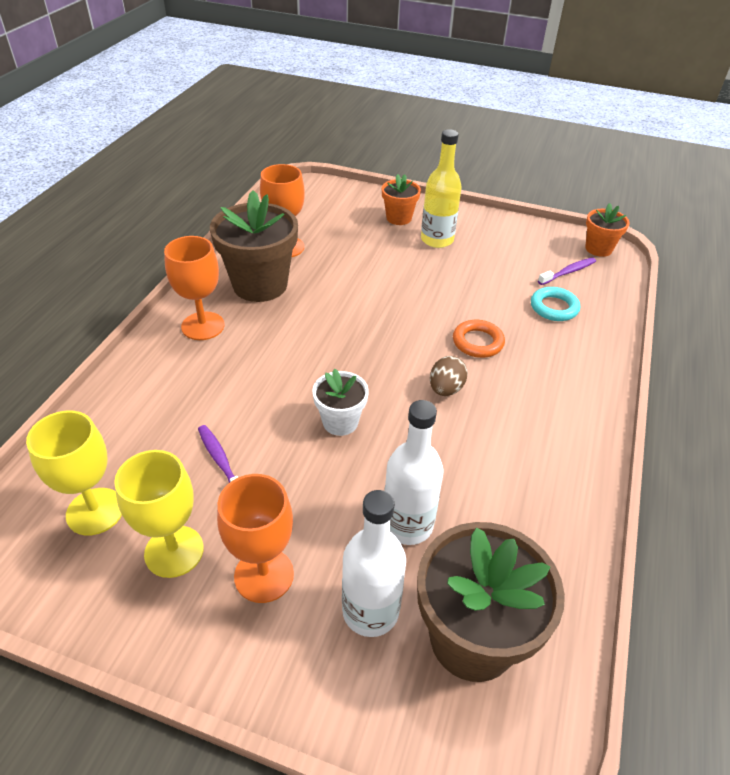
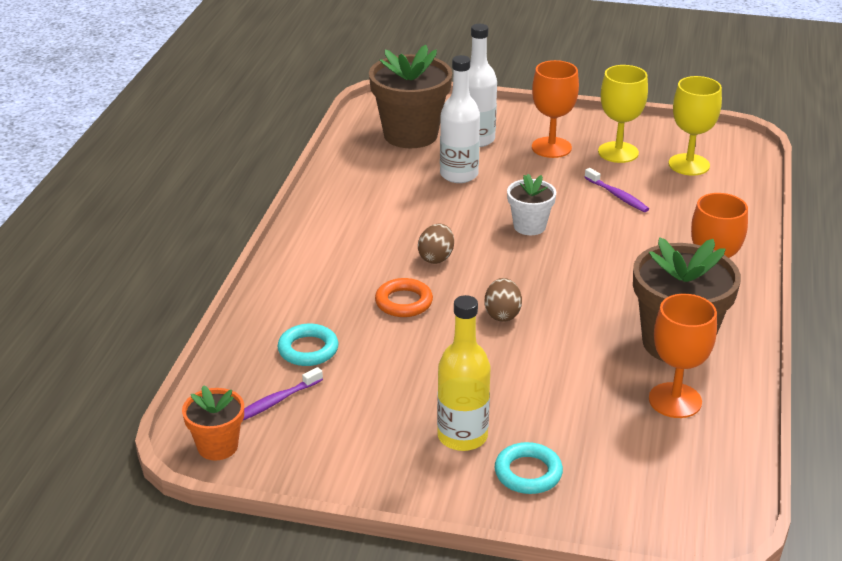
camera: 175 degrees right, 10 degrees down
(392, 322) = (502, 314): none -> brown egg
(399, 218) = (528, 473): orange flower pot -> turquoise ring

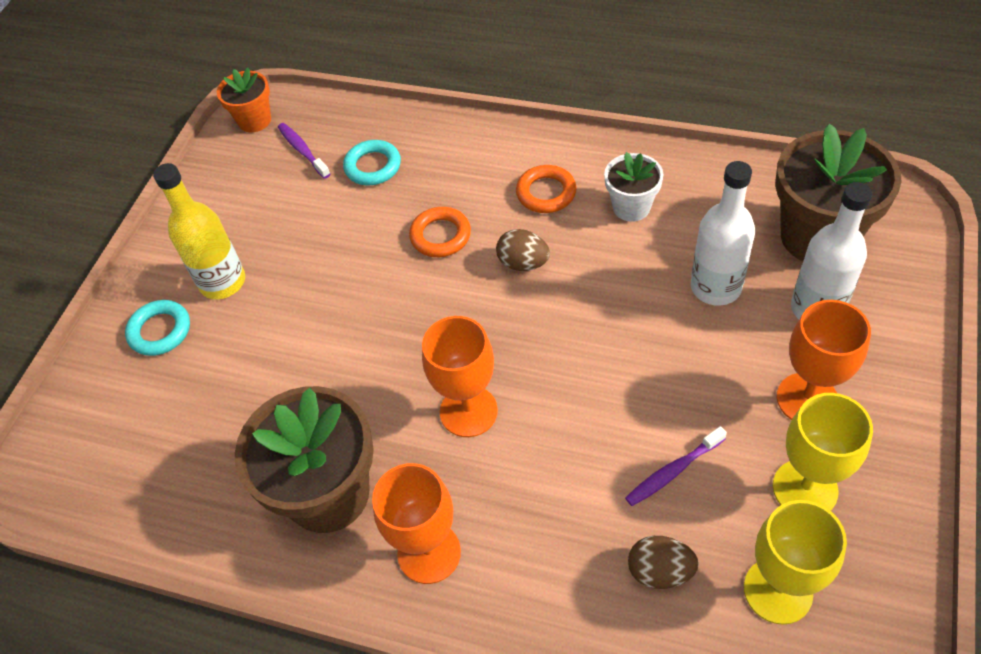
camera: 100 degrees right, 20 degrees up
(355, 248) = (546, 193): none -> orange ring
(502, 314) = (408, 321): brown egg -> brown egg (660, 571)
(529, 226) = (590, 358): white flower pot -> white flower pot (631, 207)
(675, 400) = (228, 475): orange goblet -> orange goblet (468, 411)

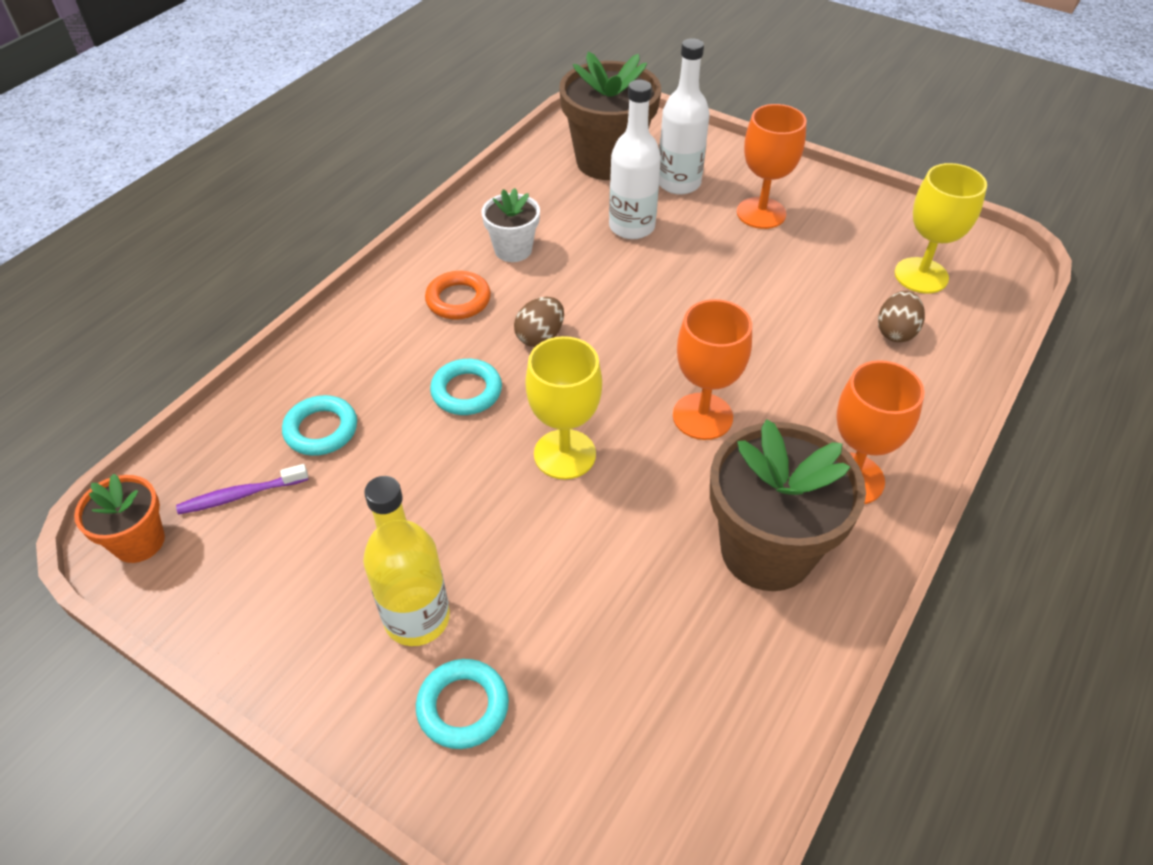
camera: 80 degrees left, 5 degrees down
(440, 236) = (466, 391): orange ring -> turquoise ring
(673, 471) = (806, 300): purple toothbrush -> none
(805, 488) = (839, 238): yellow goblet -> yellow goblet (564, 454)

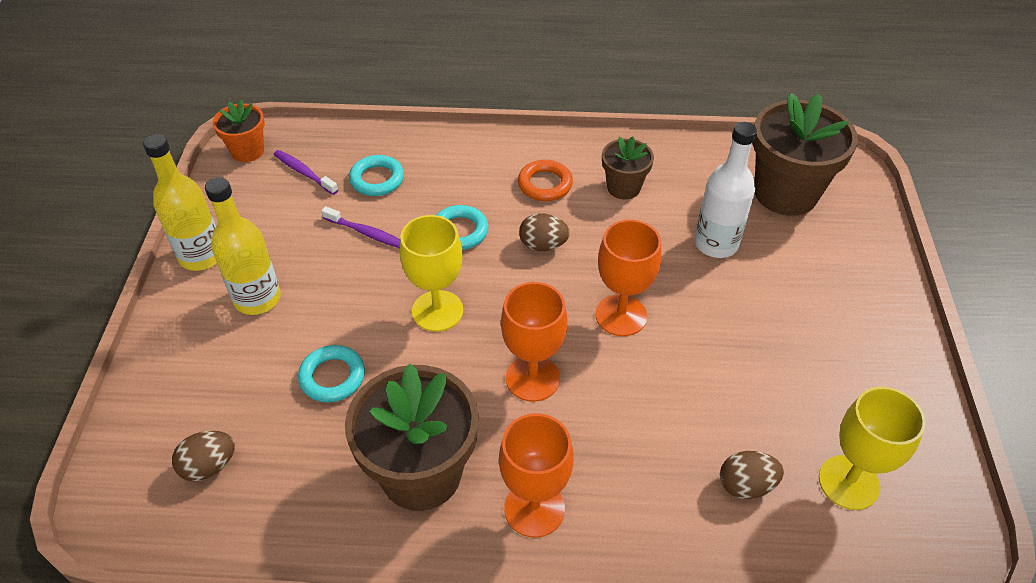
camera: 60 degrees right, 0 degrees up
(290, 658) = (201, 256): none -> yellow bottle
(399, 472) = (366, 233): none -> purple toothbrush
(463, 707) = (204, 352): turquoise ring -> turquoise ring (332, 377)
(513, 250) = (623, 187): white flower pot -> brown flower pot
(646, 756) = (209, 466): none -> brown egg
(678, 183) = (804, 250): white bottle -> none
(761, 213) = (820, 323): orange goblet -> orange goblet (621, 315)

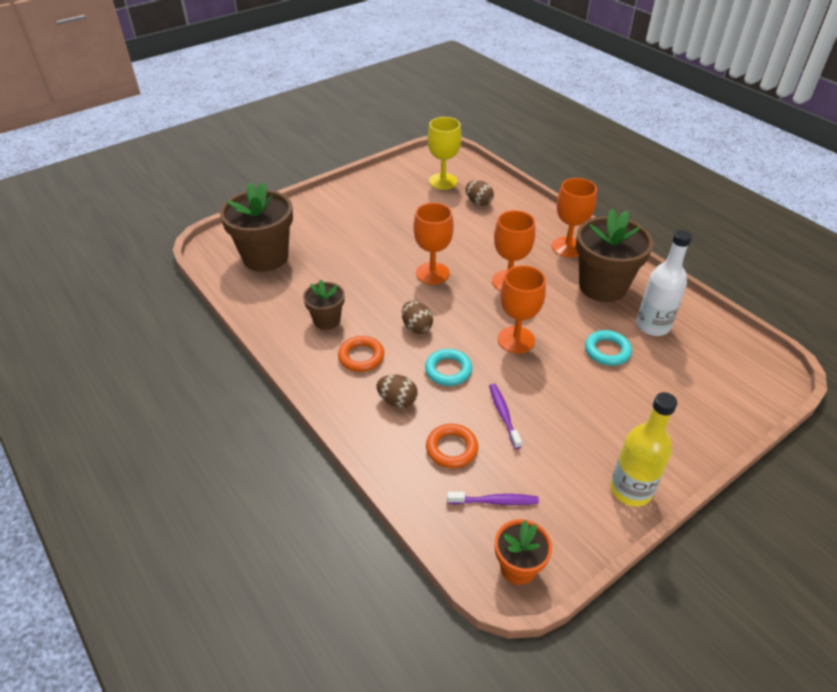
camera: 130 degrees left, 5 degrees down
(209, 466) = (708, 357): brown egg -> brown egg (397, 401)
(257, 298) = (614, 426): yellow bottle -> none
(304, 172) = (495, 501): purple toothbrush -> purple toothbrush turned 90 degrees counterclockwise
(377, 179) = (451, 448): turquoise ring -> orange ring
(437, 311) = (516, 340): yellow goblet -> orange goblet
(716, 244) = (339, 265): white bottle -> white bottle (652, 326)

